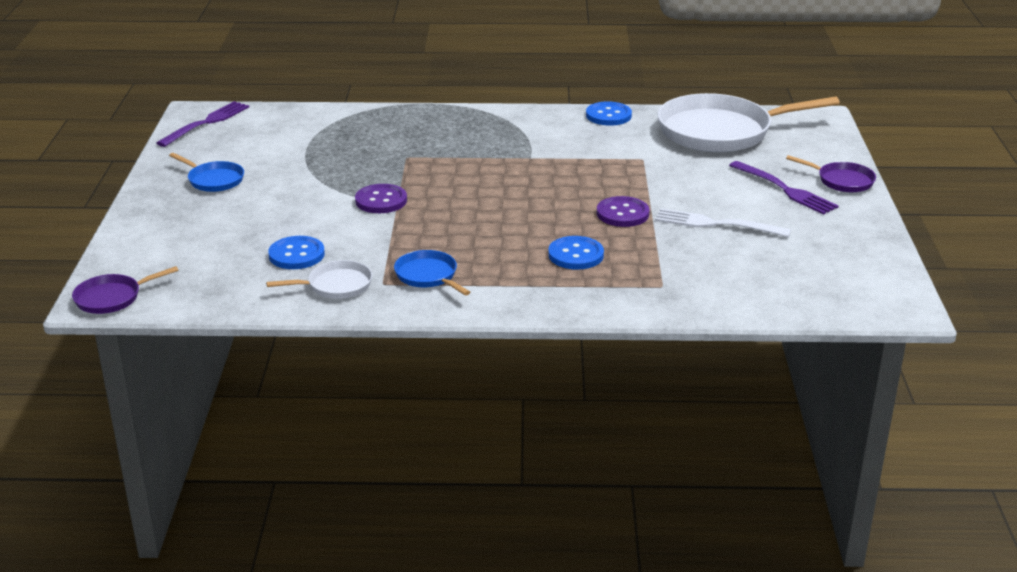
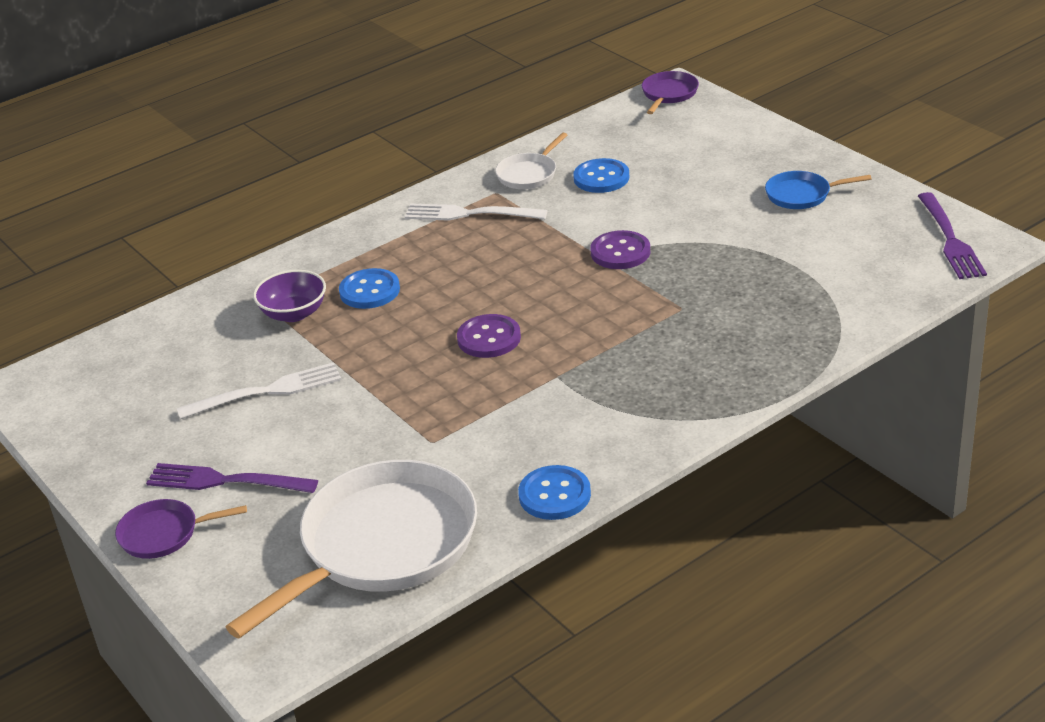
camera: 145 degrees right, 5 degrees up
(428, 276) = (470, 214): blue pan -> white fork
(622, 214) = (374, 355): purple button -> purple button (489, 338)
(647, 265) = (294, 313): none -> purple bowl

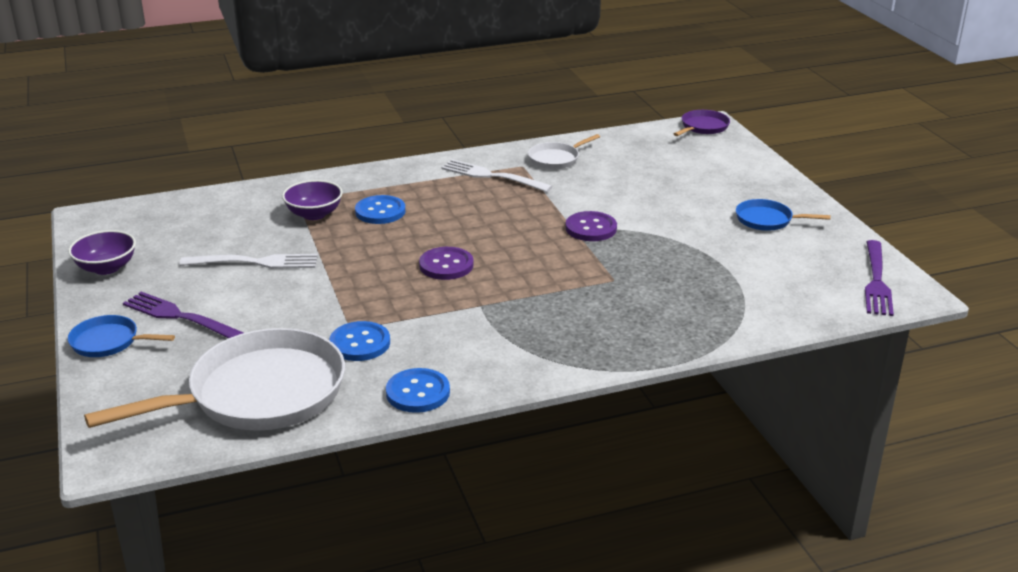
camera: 15 degrees right, 5 degrees down
(91, 445) = (106, 268): none -> purple bowl
(164, 534) = (109, 342): purple pan -> blue pan
(601, 178) = (611, 173): blue button -> blue button (360, 343)

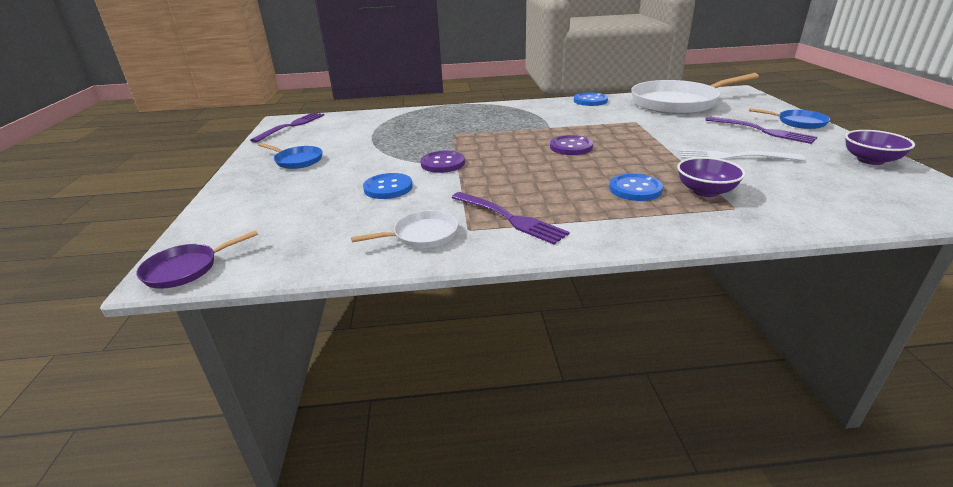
camera: 165 degrees left, 0 degrees up
(360, 343) = (627, 116): blue button -> blue button (388, 188)
(492, 176) = (509, 218): white fork -> purple fork

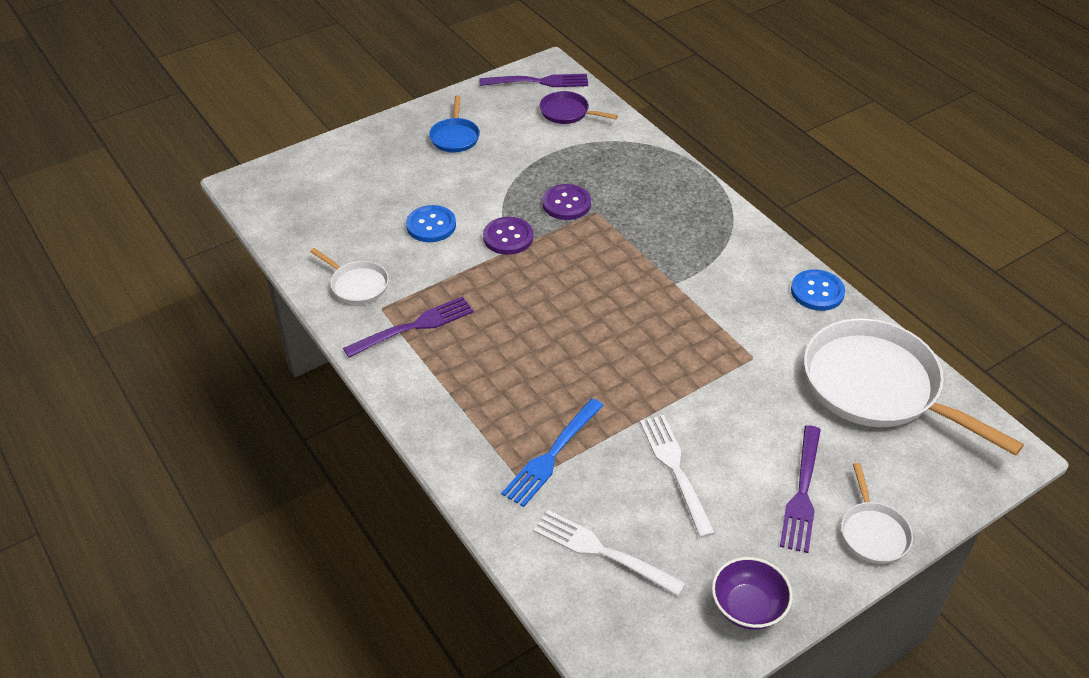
camera: 60 degrees right, 15 degrees up
(185, 269) = (252, 189): purple pan -> purple pan (567, 112)
(509, 218) = (414, 327): purple fork -> purple fork turned 135 degrees counterclockwise
(571, 147) = (617, 320): purple button -> purple button (566, 204)
(635, 189) = (526, 398): blue button -> none
(705, 191) = (552, 455): purple bowl -> blue fork
(798, 122) = (873, 532): blue pan -> white pan
(819, 193) = (603, 552): none -> white fork

